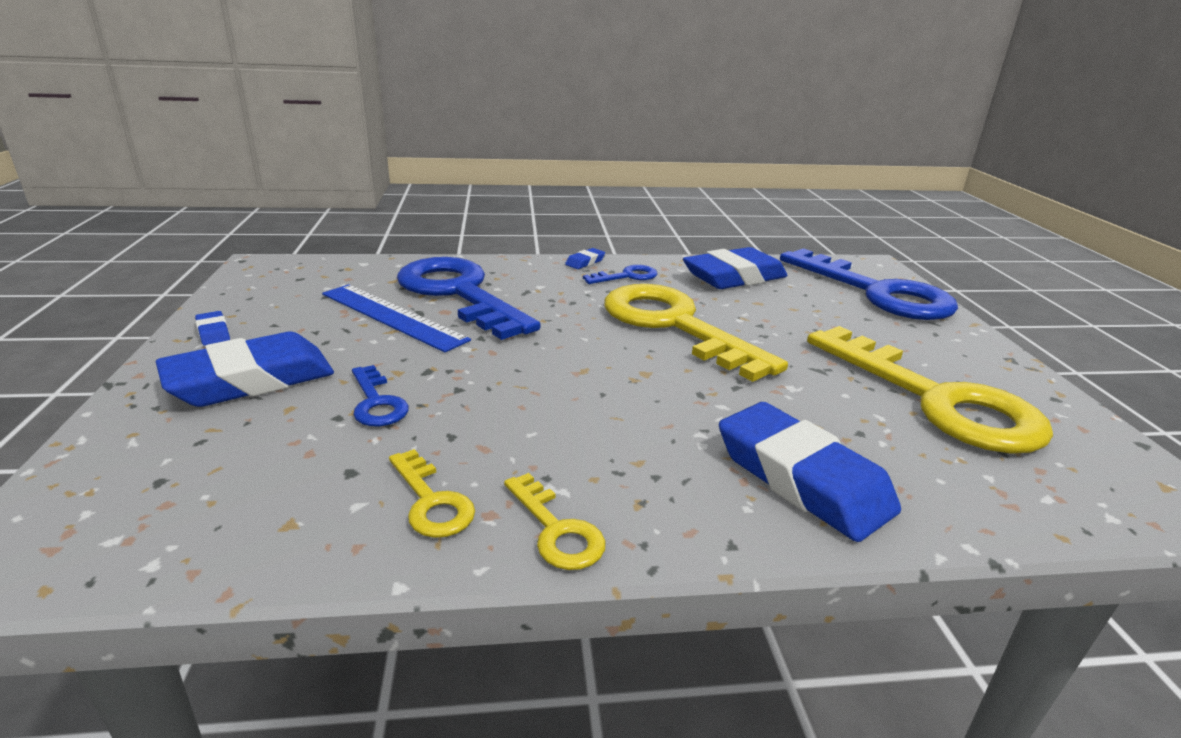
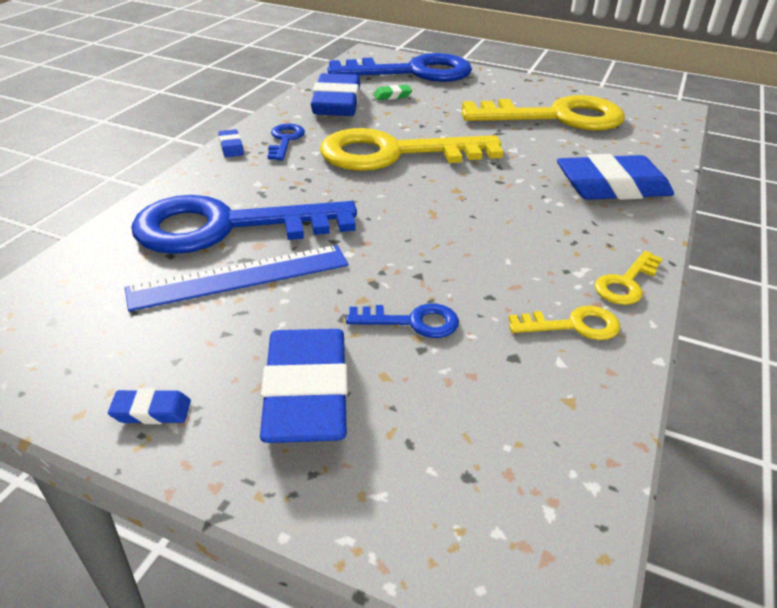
camera: 60 degrees left, 10 degrees up
(556, 530) = (626, 283): yellow key -> yellow key turned 135 degrees clockwise
(798, 296) = (392, 96): none -> green eraser

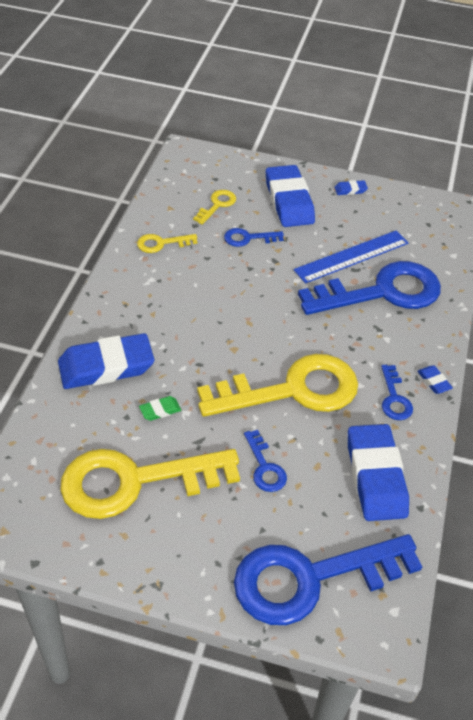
camera: 170 degrees right, 10 degrees up
(392, 96) = (321, 504): green eraser -> green eraser (160, 410)
(436, 115) = (265, 467): none -> blue key
(626, 283) = (124, 273): yellow key -> yellow key (217, 205)

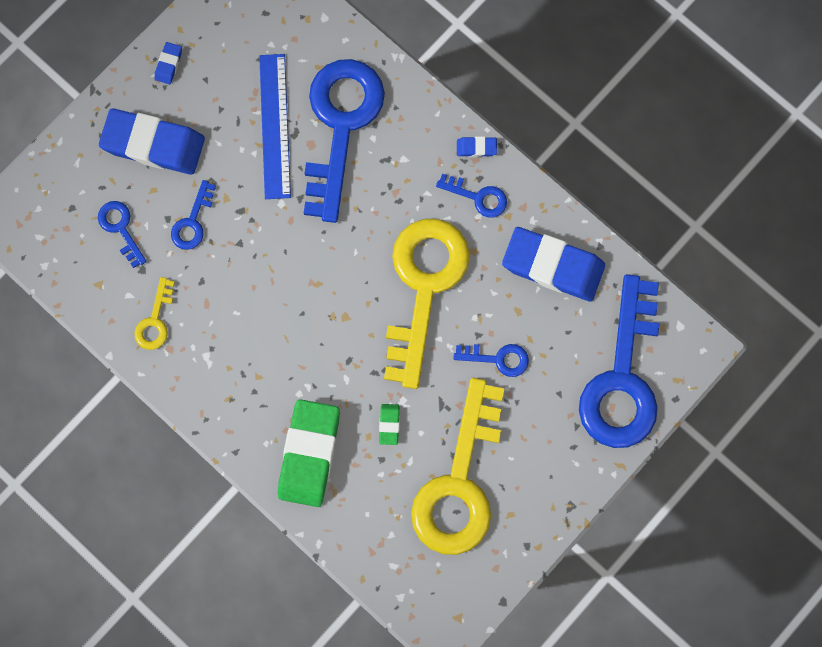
camera: 60 degrees left, 30 degrees up
(106, 366) = (309, 454): blue eraser -> green eraser
(217, 205) = (120, 228): yellow key -> blue key

